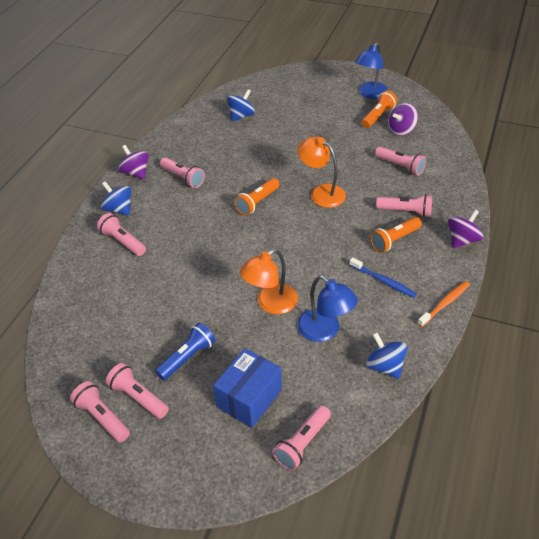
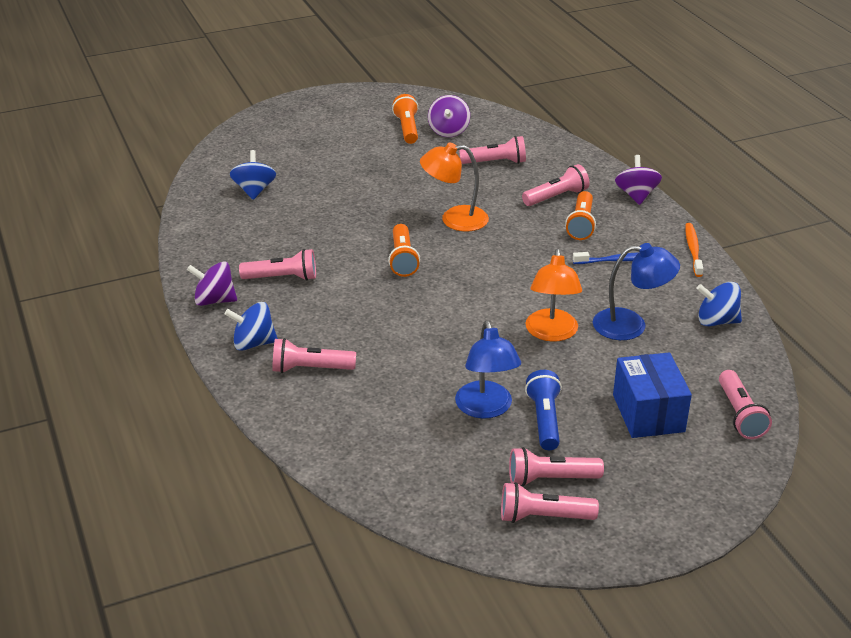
camera: 45 degrees left, 10 degrees down
(370, 94) = (367, 112): blue lamp -> blue lamp (486, 409)

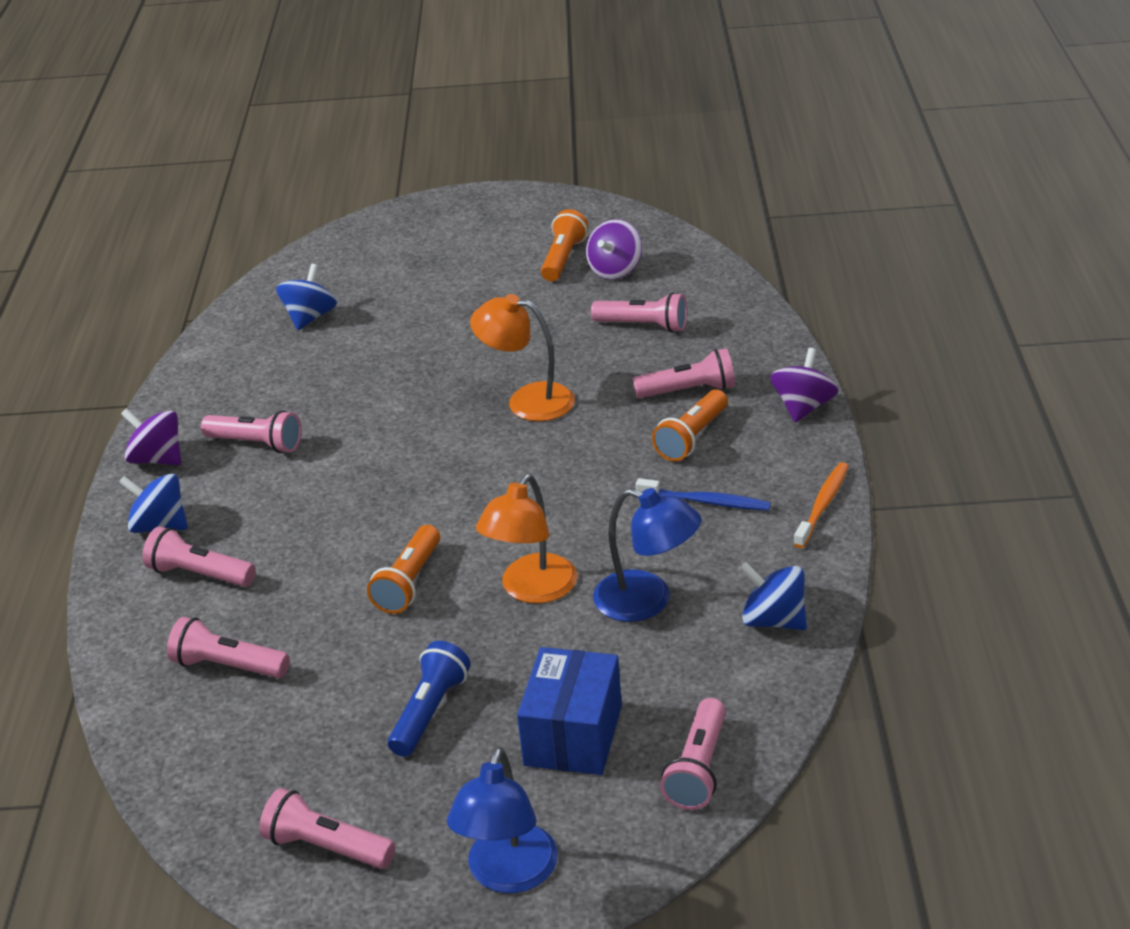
camera: 25 degrees right, 0 degrees up
(403, 259) = (420, 446): orange flashlight -> orange flashlight (409, 582)
(486, 409) = (368, 678): blue lamp -> blue lamp (508, 875)
(550, 479) = (375, 797): pink flashlight -> pink flashlight (228, 666)

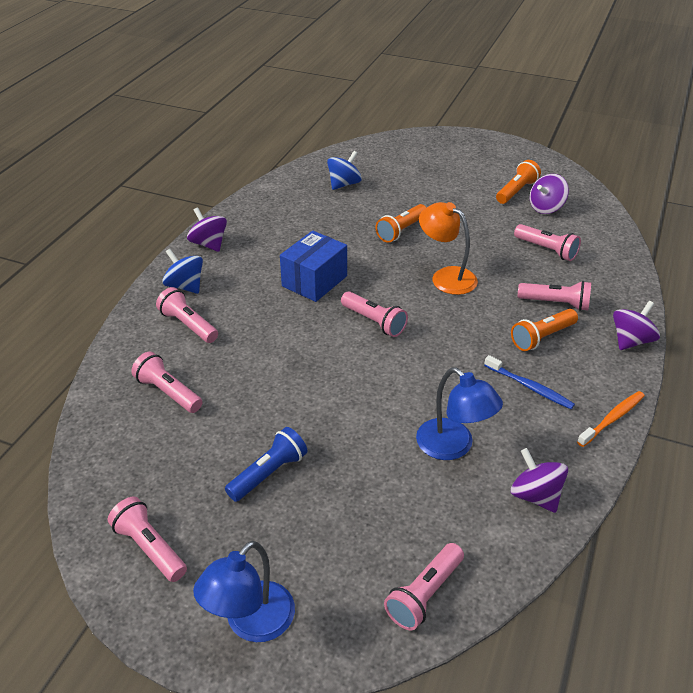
camera: 20 degrees right, 5 degrees up
(256, 444) = (269, 252): pink flashlight -> pink flashlight (374, 322)
(409, 582) = (306, 376): orange flashlight -> orange flashlight (401, 231)
(531, 590) = (380, 409): orange lamp -> none
(573, 735) = (351, 530): blue box -> blue box (314, 281)
(773, 620) = (535, 496): blue spinning top -> purple spinning top

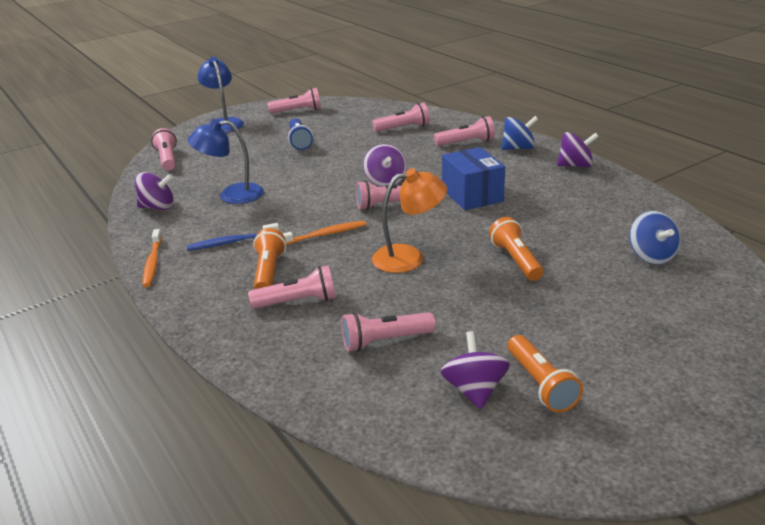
camera: 125 degrees right, 10 degrees down
(459, 335) = (324, 235): none -> orange toothbrush
(555, 303) = (298, 301): pink flashlight -> pink flashlight turned 150 degrees counterclockwise
(631, 341) = (197, 319): purple spinning top -> purple spinning top (385, 181)

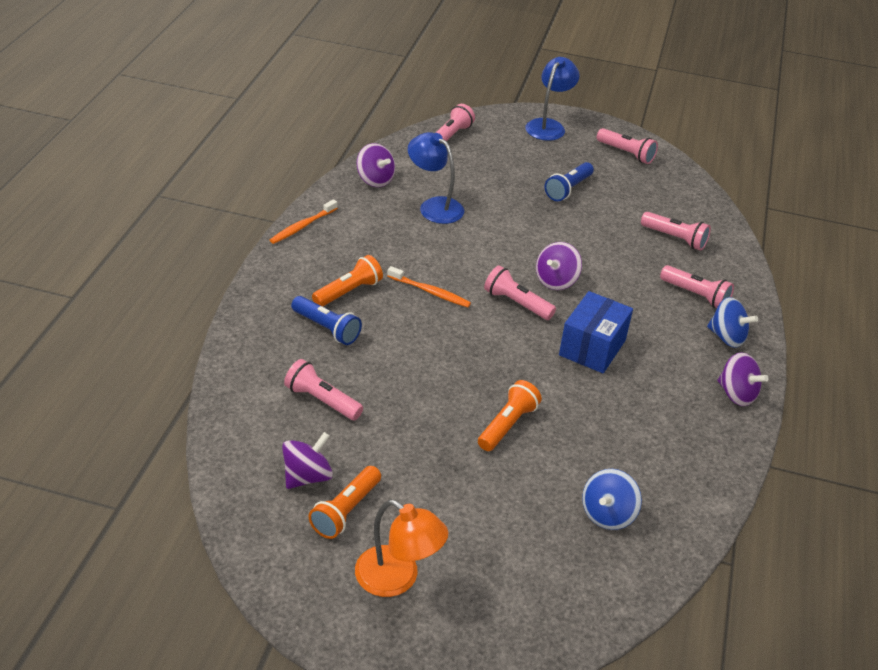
camera: 45 degrees right, 10 degrees up
(231, 242) = (368, 248): blue toothbrush -> none
(298, 301) = (327, 328): pink flashlight -> blue flashlight
(409, 257) = (446, 358): orange lamp -> orange lamp (397, 579)

